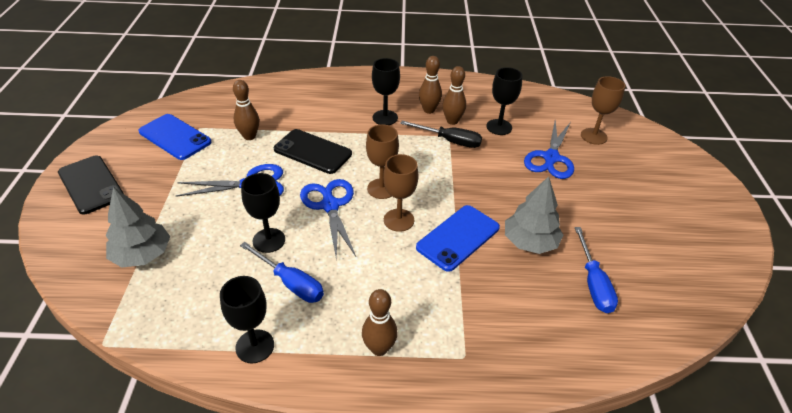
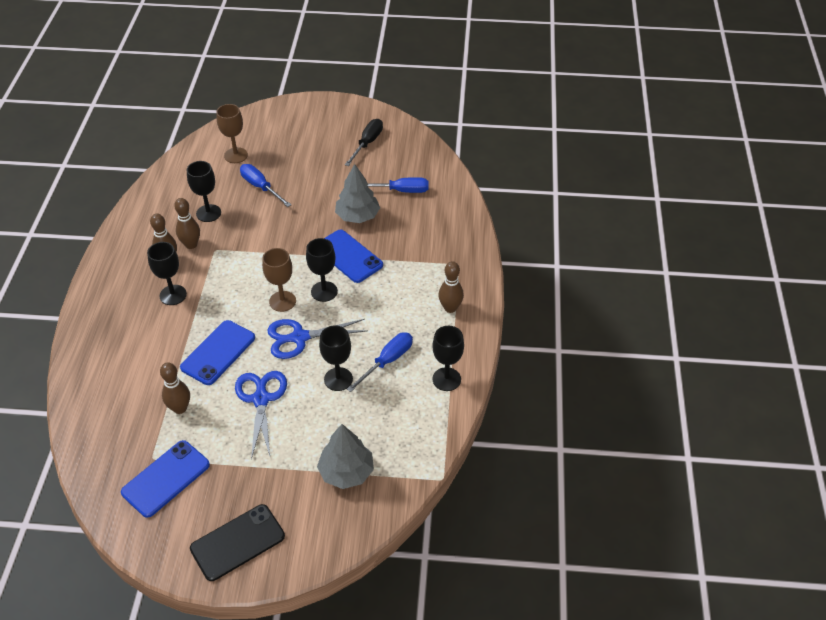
camera: 85 degrees left, 5 degrees up
(313, 151) = (218, 352): black phone -> blue phone
(398, 220) = (324, 291): brown goblet -> black goblet
(450, 141) = (222, 249): black screwdriver -> black screwdriver (367, 143)
(551, 158) = (260, 187): blue scissors -> blue screwdriver

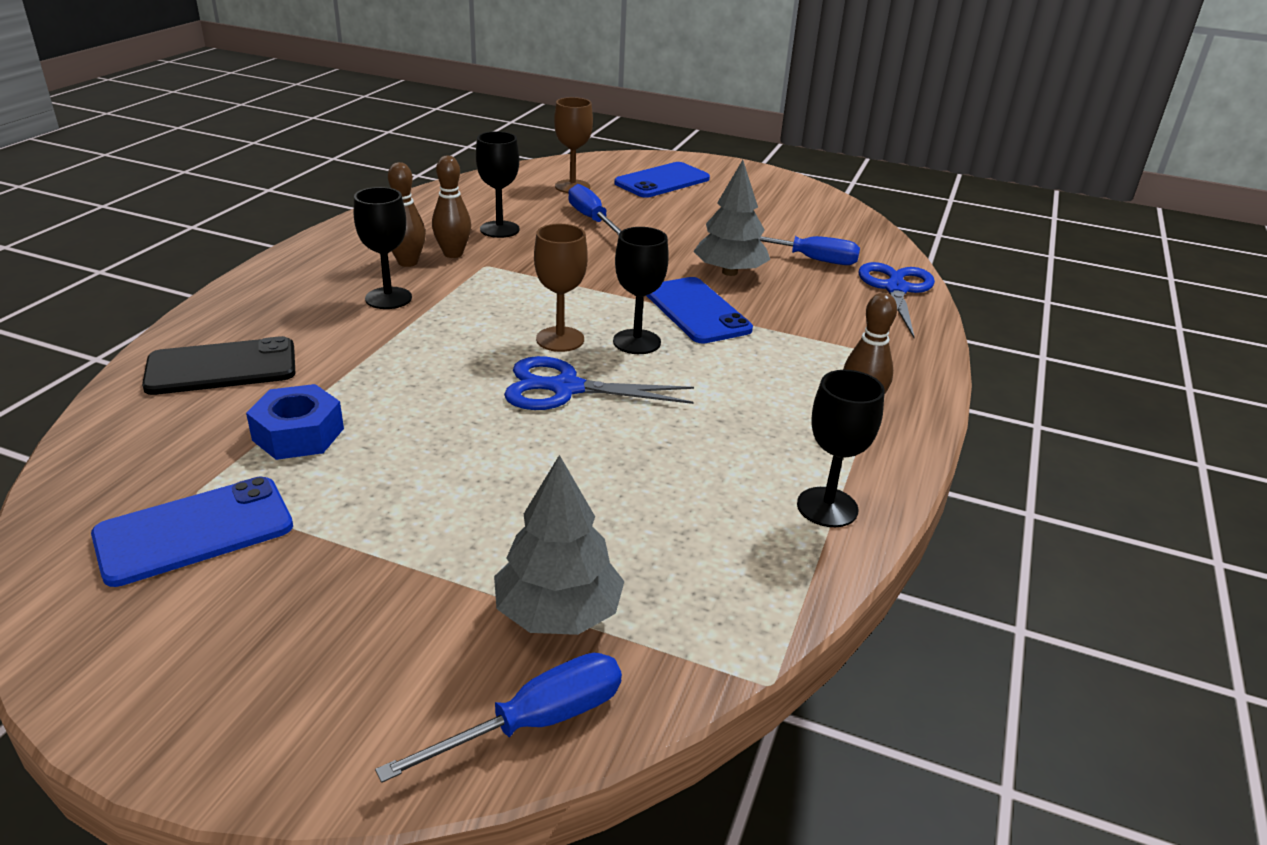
camera: 15 degrees right, 15 degrees down
(180, 408) = (298, 434): brown bowling pin -> blue nut
(218, 352) = (414, 377): blue phone -> blue phone (662, 181)
(237, 542) = (252, 686): black phone -> black phone (222, 367)
(261, 399) = (450, 454): blue scissors -> blue scissors (895, 289)
(338, 379) = (609, 459): black goblet -> none
(367, 143) = (773, 207): black screwdriver -> none
(387, 361) = (715, 454): blue screwdriver -> blue screwdriver (534, 722)

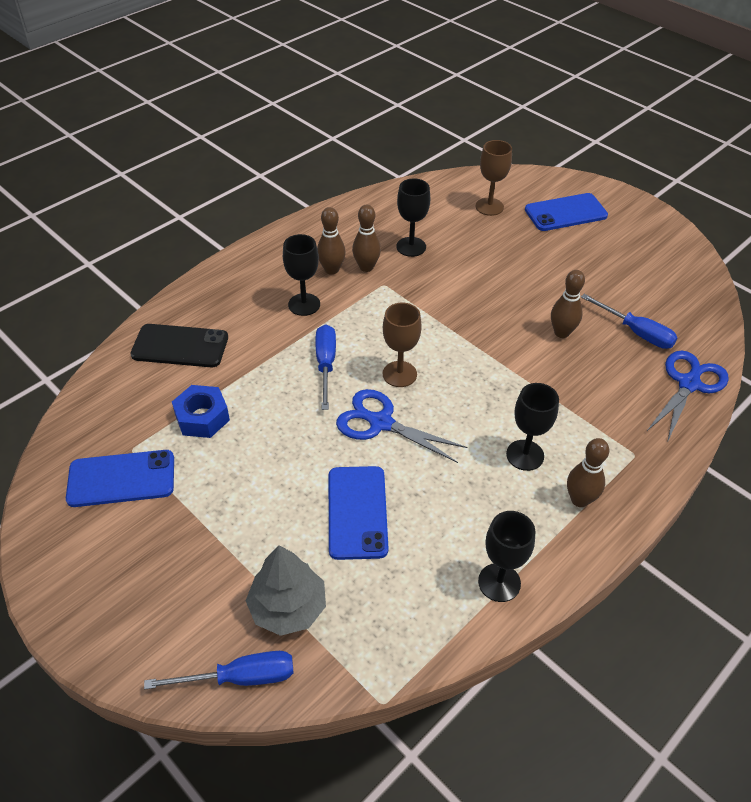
camera: 25 degrees right, 15 degrees up
(592, 219) = (485, 249): blue screwdriver -> blue screwdriver (326, 364)
(636, 342) = (451, 390): black goblet -> black goblet (525, 455)
(696, 311) = (512, 369): blue phone -> blue phone (357, 512)
(729, 272) = (561, 333): grey tree -> brown bowling pin

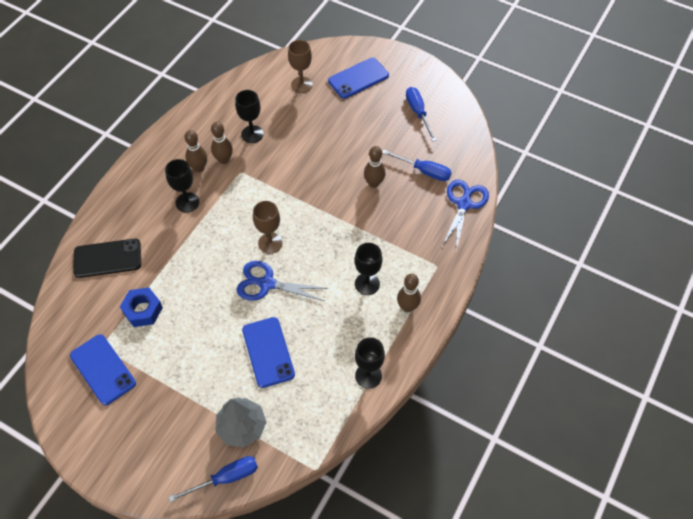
camera: 15 degrees left, 10 degrees up
(121, 479) = (102, 369): blue phone -> blue phone turned 75 degrees clockwise
(326, 364) = (217, 248): blue screwdriver -> blue screwdriver (418, 112)

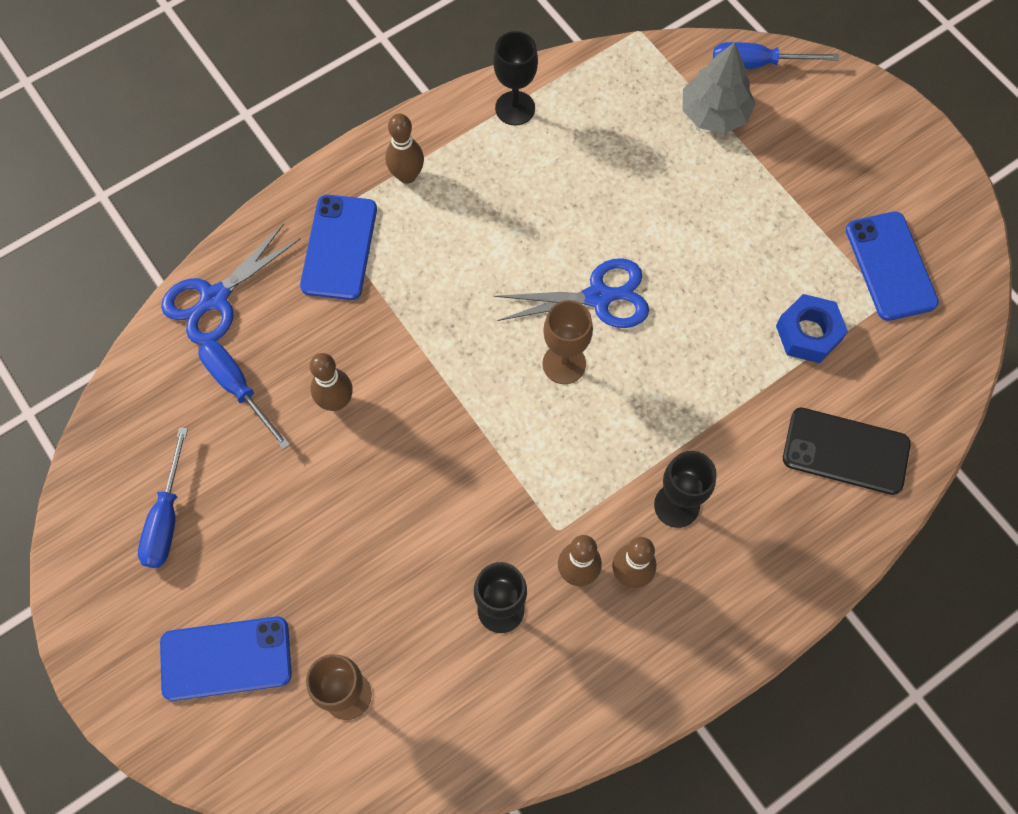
camera: 155 degrees left, 10 degrees up
(266, 284) = (599, 297): blue scissors -> blue scissors turned 45 degrees counterclockwise
(268, 352) = (640, 194): blue phone -> blue phone (339, 247)
(367, 284) = (446, 233): black goblet -> none

